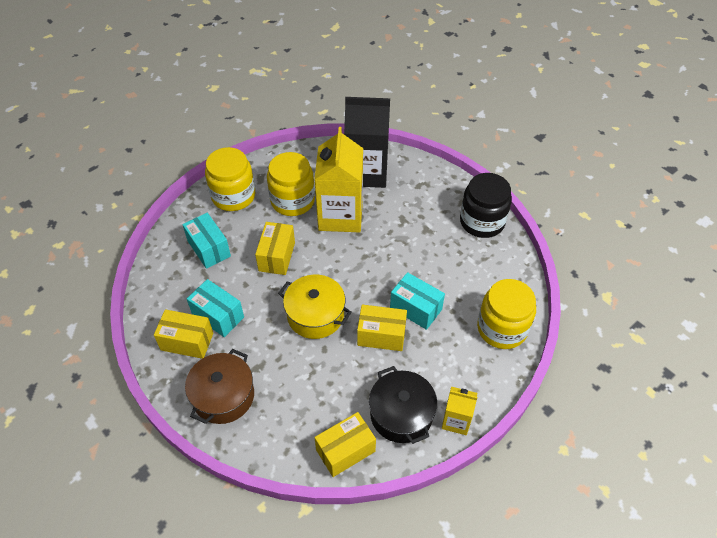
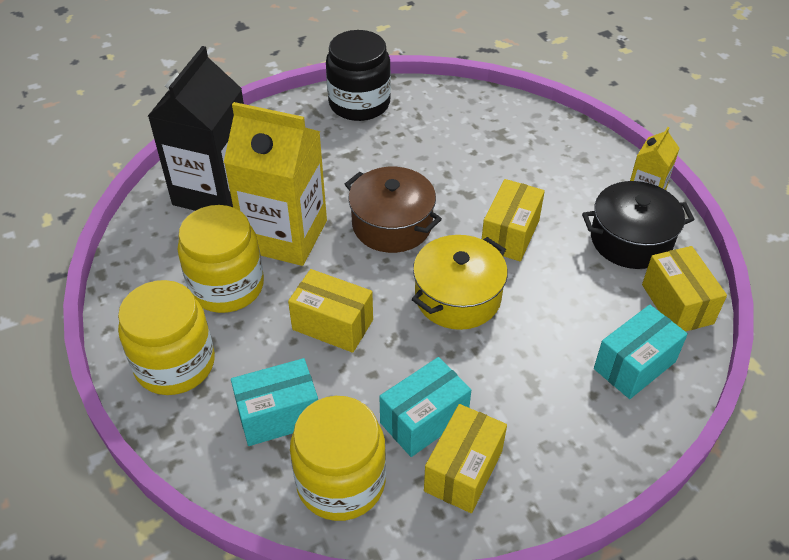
camera: 75 degrees left, 5 degrees down
(223, 396) = (575, 431): brown pot -> brown pot (392, 225)
(416, 308) = (477, 193): turquoise box -> turquoise box (634, 365)
(502, 328) = (526, 127): yellow jar -> yellow jar (341, 482)

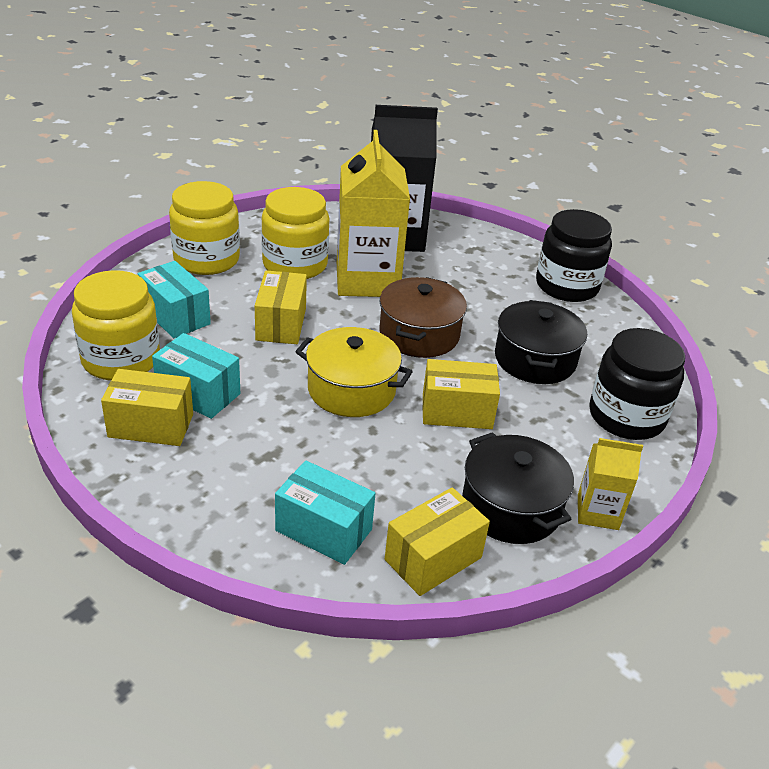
camera: 65 degrees right, 10 degrees down
(457, 162) = (535, 359): none -> black pot
(545, 137) = (626, 416): none -> black jar

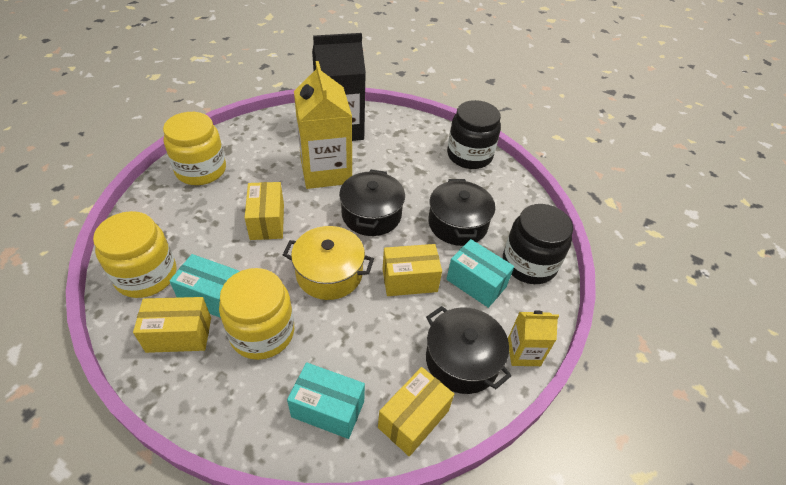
camera: 10 degrees left, 10 degrees up
(176, 316) = (184, 227): turquoise box -> turquoise box (476, 283)
(295, 264) = (269, 165): yellow jar -> yellow jar (262, 332)
(419, 334) = (371, 214): brown pot -> black pot

